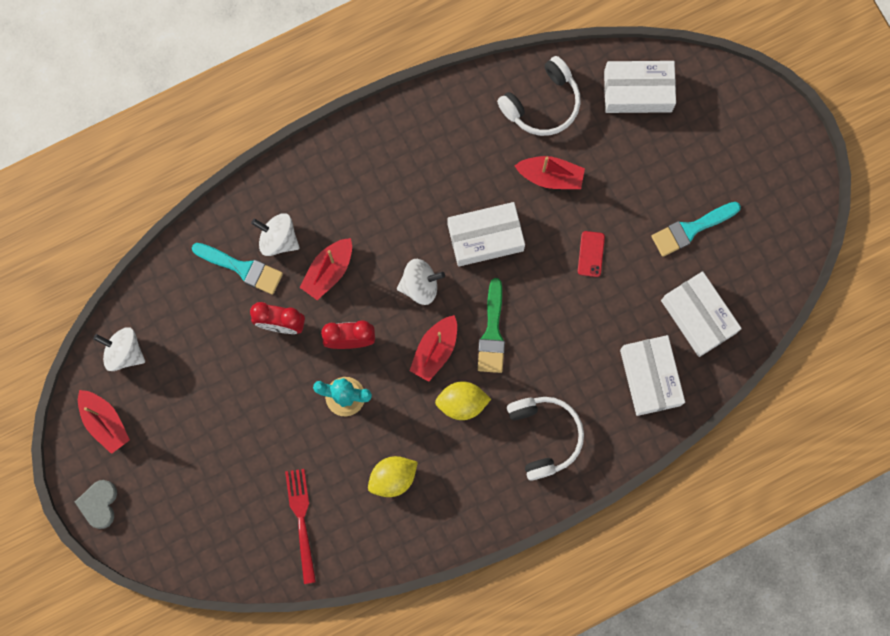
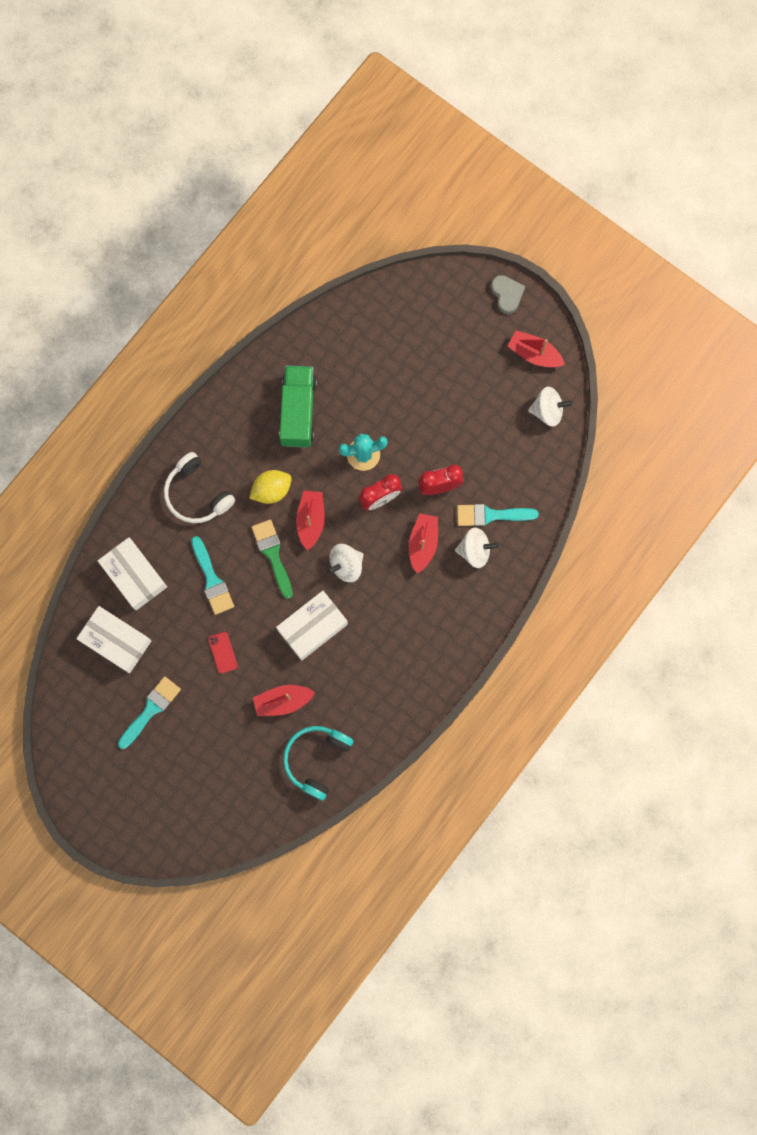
camera: 155 degrees right, 0 degrees up
(301, 521) = (351, 350): red fork -> none
(393, 478) = (298, 411): yellow lemon -> green truck
(542, 104) = (316, 759): white headphones -> turquoise headphones
(569, 335) = (212, 580): none -> turquoise brush
(637, 91) = (243, 807): white box -> none

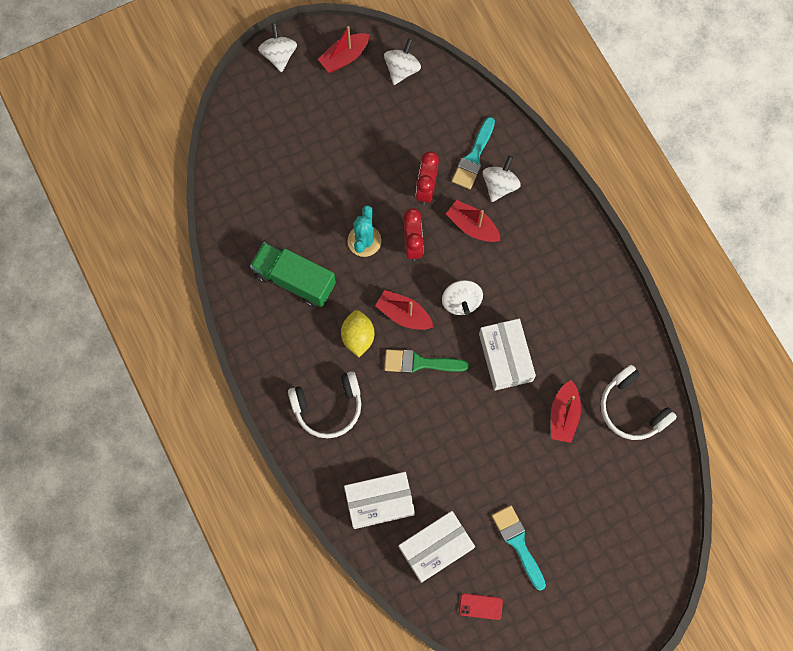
camera: 65 degrees left, 5 degrees down
(212, 580) = (418, 429): turquoise brush -> none
(222, 652) = (492, 450): red phone -> red phone (480, 606)
(316, 759) = (631, 409): turquoise headphones -> white headphones
(507, 295) = (279, 55): grey heart -> white spinning top

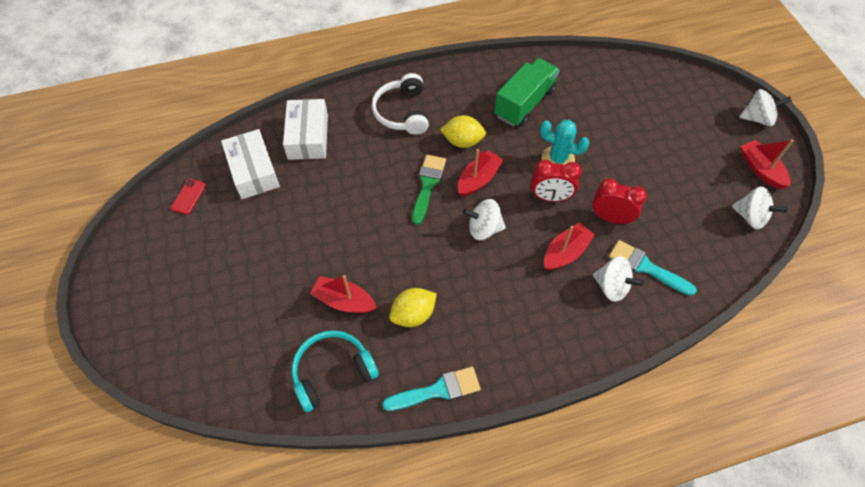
camera: 100 degrees right, 15 degrees down
(505, 357) = (418, 258): white box -> none
(518, 543) = (232, 236): turquoise brush -> turquoise brush (437, 390)
(563, 350) = (413, 314): none -> yellow lemon
(631, 409) = (332, 372): white headphones -> turquoise headphones

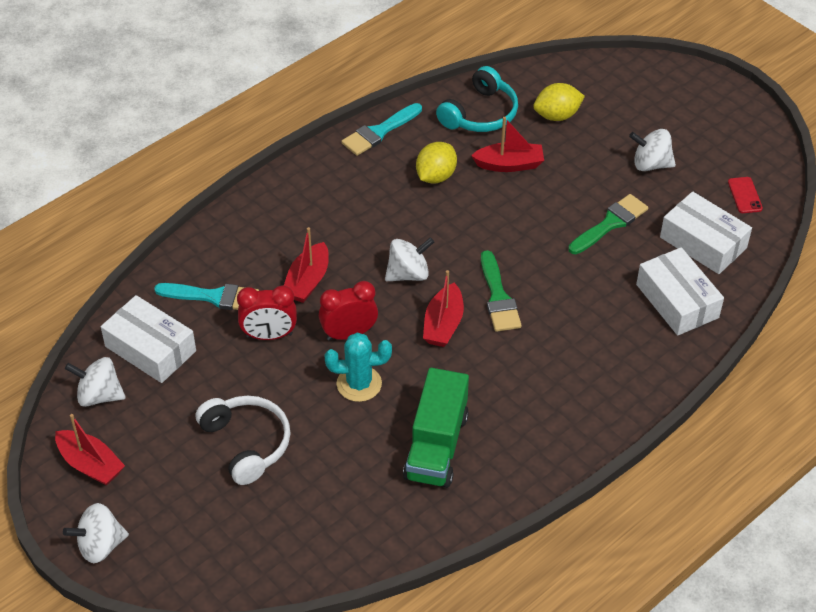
camera: 155 degrees right, 10 degrees down
(305, 212) = (610, 223): none -> green brush
(402, 112) = (588, 373): white headphones -> white headphones (247, 443)
(462, 141) = (488, 363): yellow lemon -> yellow lemon (557, 115)
(612, 287) = (246, 265): white spinning top -> white spinning top (650, 164)
(706, 240) = (150, 348): none -> white box

